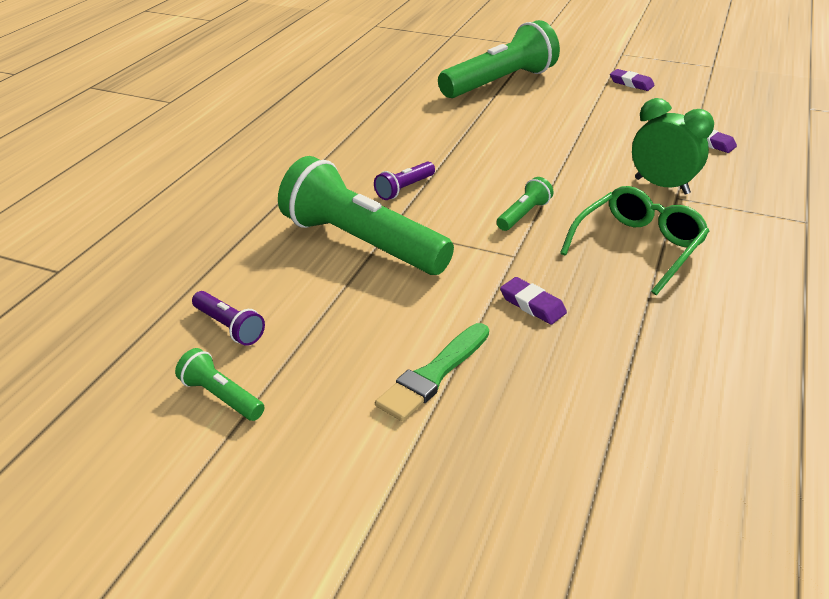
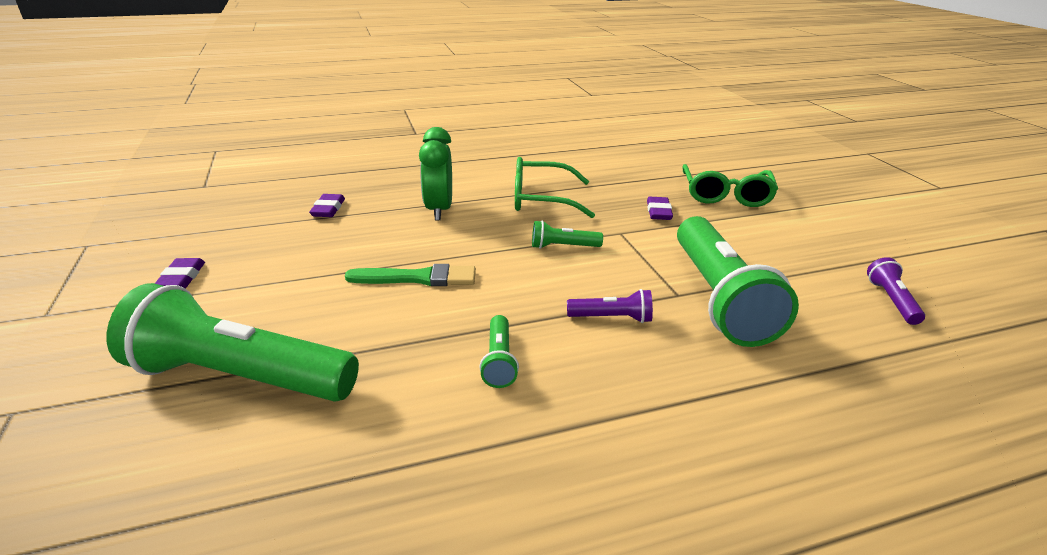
camera: 130 degrees left, 5 degrees down
(221, 396) = (917, 268): green flashlight -> green flashlight (499, 361)
(433, 374) = (765, 218): green brush -> green brush (418, 278)
(519, 389) = (725, 195): none -> green glasses

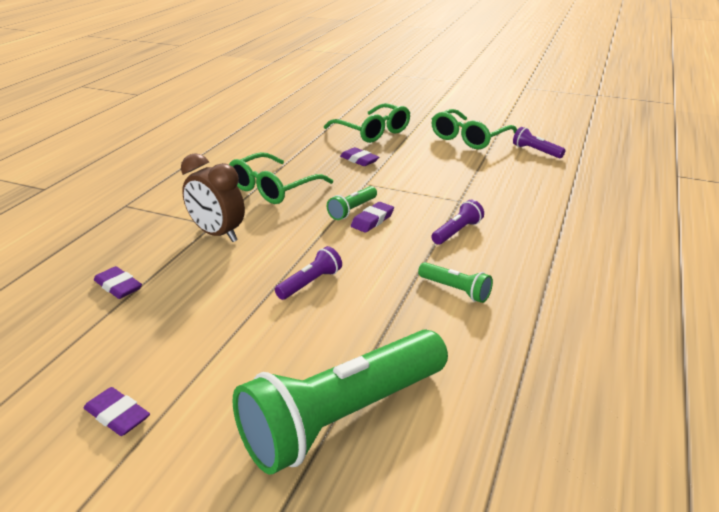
camera: 50 degrees left, 0 degrees up
(418, 278) = (310, 283): green brush -> purple flashlight
(439, 210) = (217, 234): green clock -> brown clock
(560, 263) = (372, 220): none -> purple eraser
(719, 298) = (478, 191): green flashlight -> none
(825, 247) = (468, 138): none -> green glasses

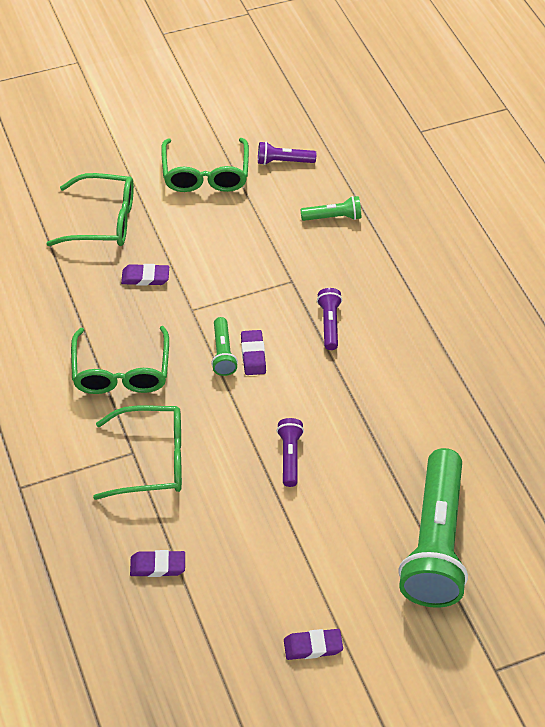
camera: 45 degrees left, 20 degrees up
(217, 234) = (153, 460): brown clock -> green glasses
(455, 290) = (390, 390): green flashlight -> green flashlight (333, 217)

